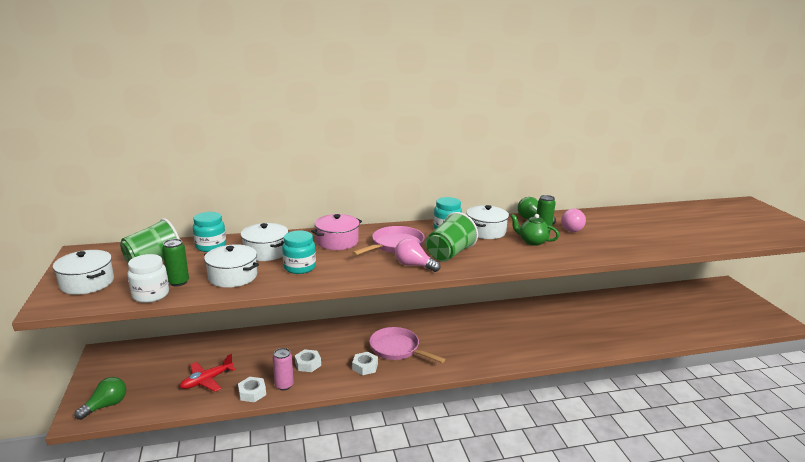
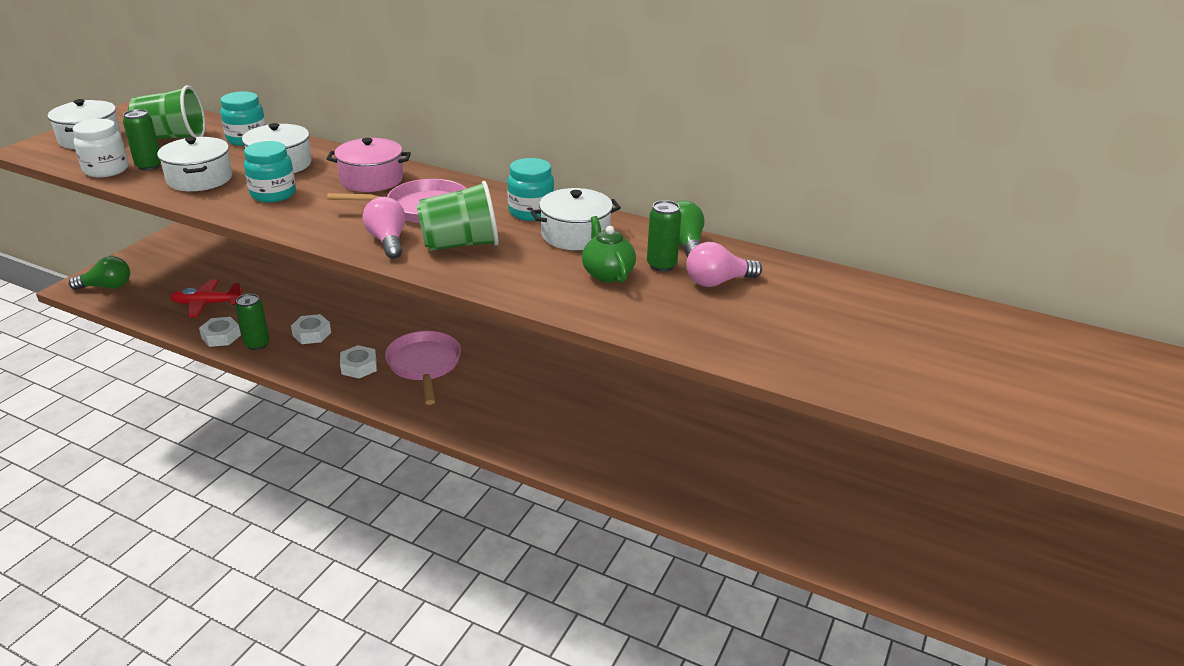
camera: 40 degrees right, 10 degrees up
(284, 385) = (257, 344): pink can -> green can

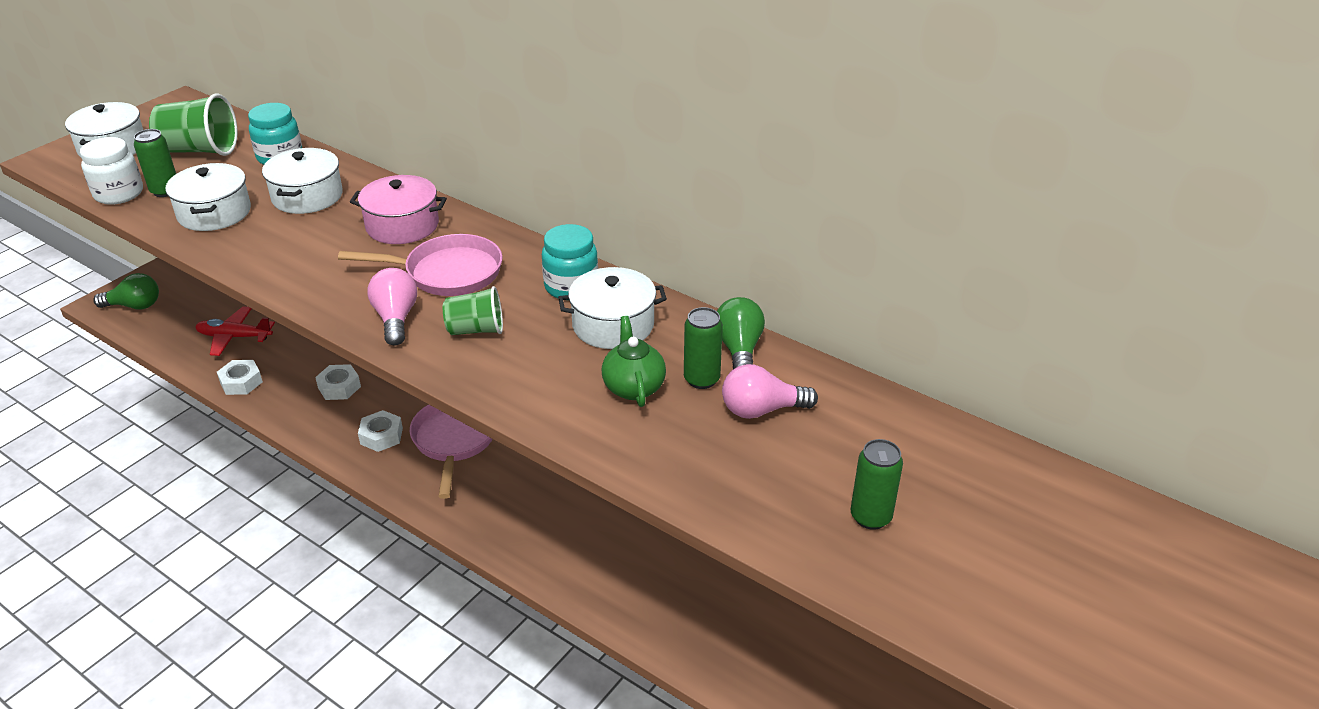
camera: 10 degrees right, 5 degrees up
(257, 344) = (277, 396): green can -> green can (870, 517)
(273, 194) = (288, 240): turquoise jar -> none
(460, 244) = (476, 330): green cup -> green cup, size x0.63

